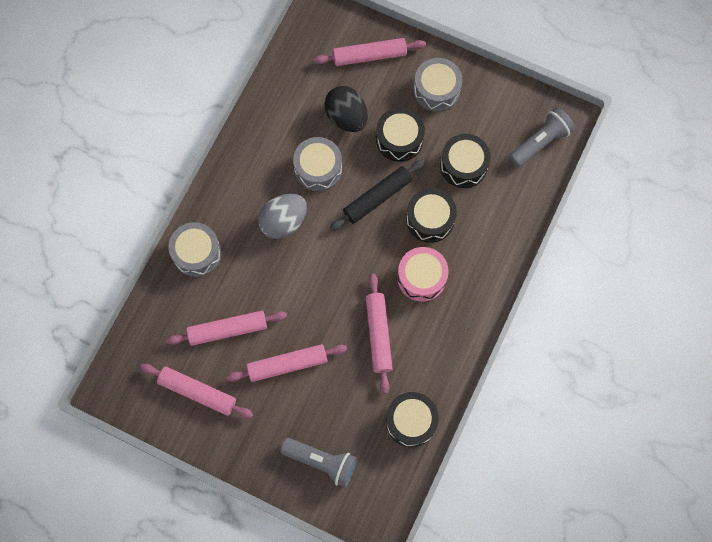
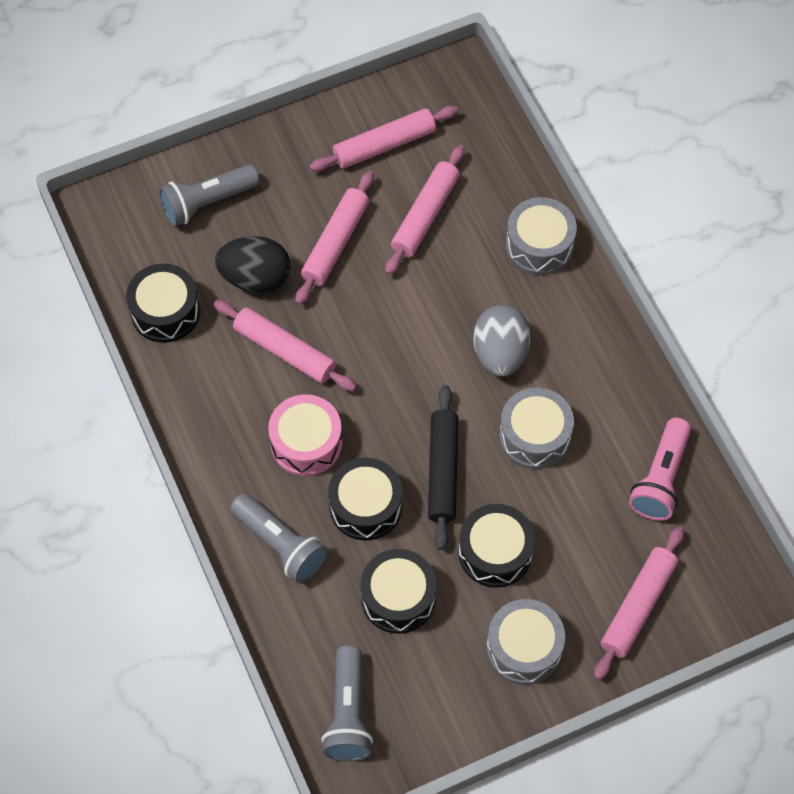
camera: 130 degrees right, 10 degrees down
(290, 93) = (660, 478): none -> pink flashlight
(346, 117) = (575, 516): black egg -> black egg (255, 278)
(487, 243) = (280, 544): none -> grey flashlight

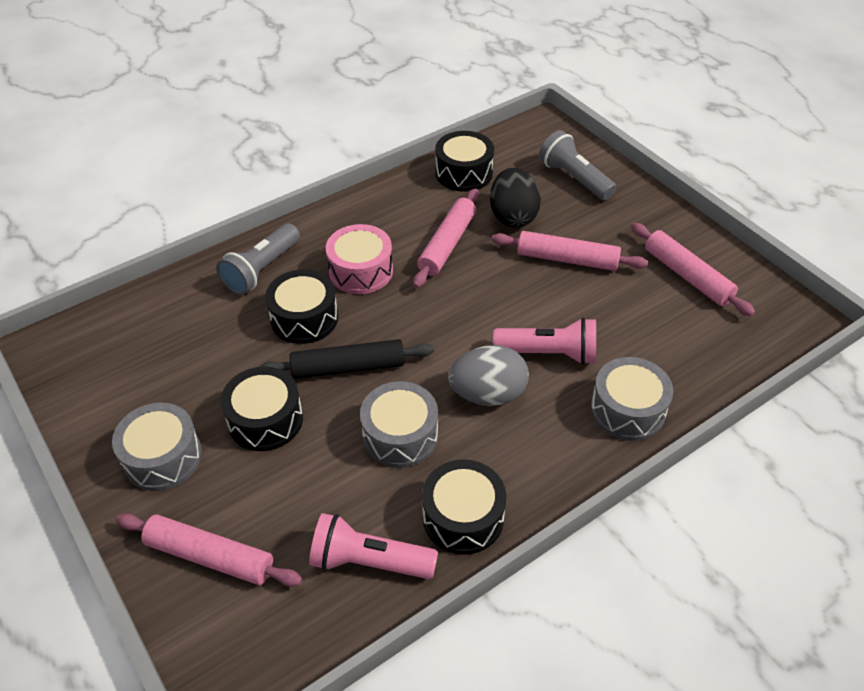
camera: 80 degrees right, 15 degrees down
(348, 713) = (104, 336): grey flashlight -> none
(398, 597) = (215, 353): black drum -> black drum (463, 517)
(425, 215) = (623, 315): pink rolling pin -> none
(460, 291) = (549, 353): none -> pink flashlight

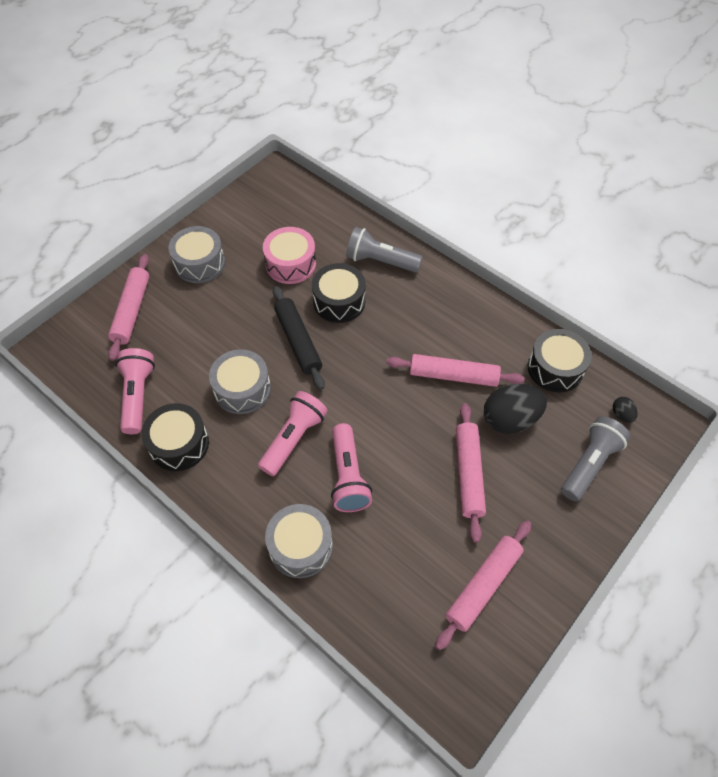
camera: 75 degrees right, 10 degrees up
(265, 420) = (240, 307): black drum -> none
(361, 271) = (400, 323): pink drum -> pink drum (291, 264)
(488, 394) = (293, 439): grey egg -> pink flashlight
(528, 146) = (621, 414): none -> black egg

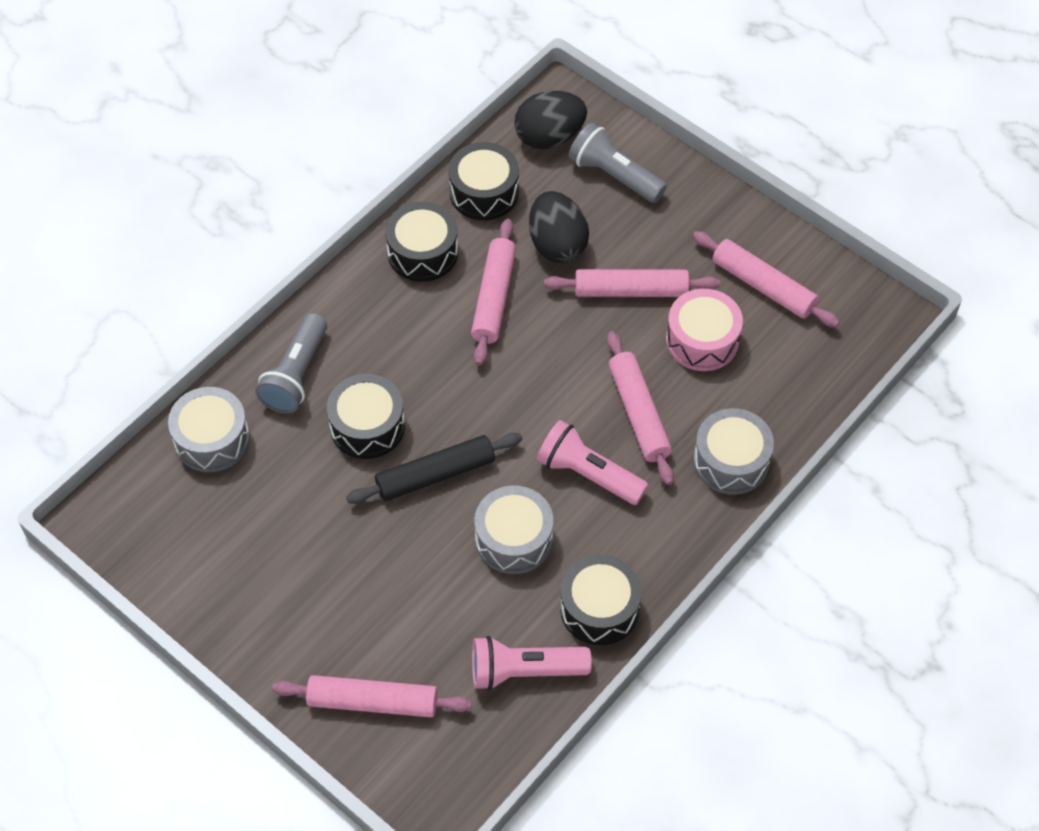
camera: 90 degrees left, 0 degrees up
(199, 263) = (283, 616): grey drum -> grey drum (212, 439)
(291, 264) = (293, 490): pink drum -> pink drum (702, 340)
(348, 476) = (638, 413): pink flashlight -> pink rolling pin
(491, 329) = (422, 252): none -> black drum
(621, 414) = (549, 137): black egg -> black egg, size x2.21

